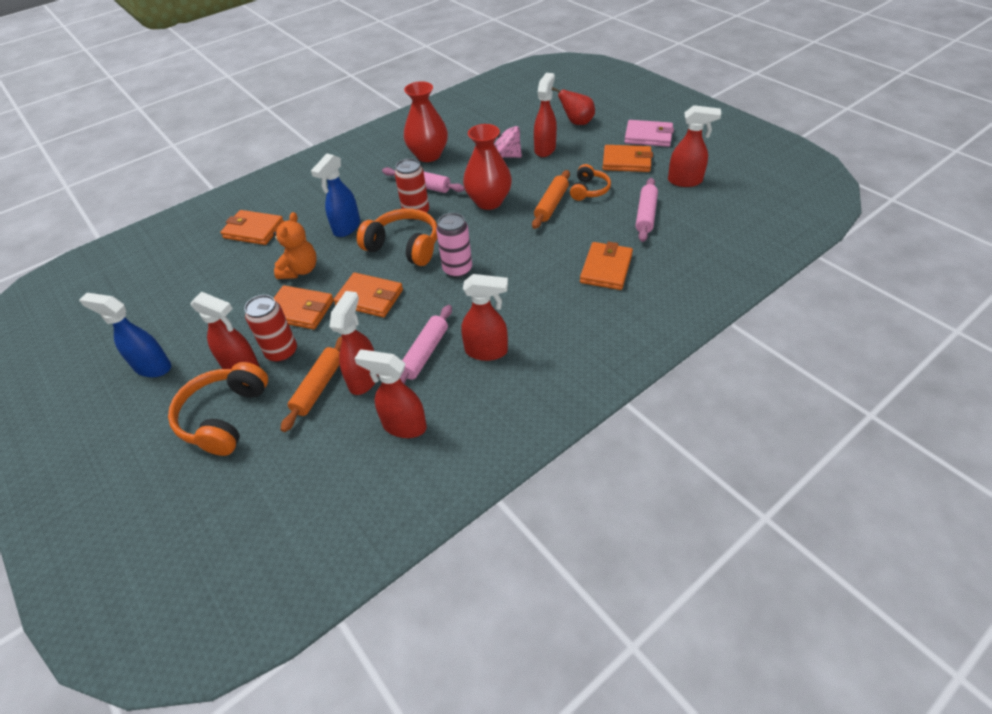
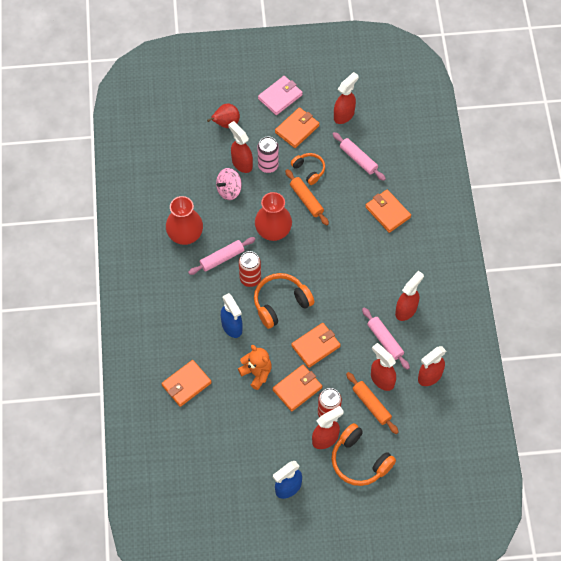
camera: 60 degrees left, 15 degrees up
(457, 270) = (327, 287): pink can -> pink can (268, 166)

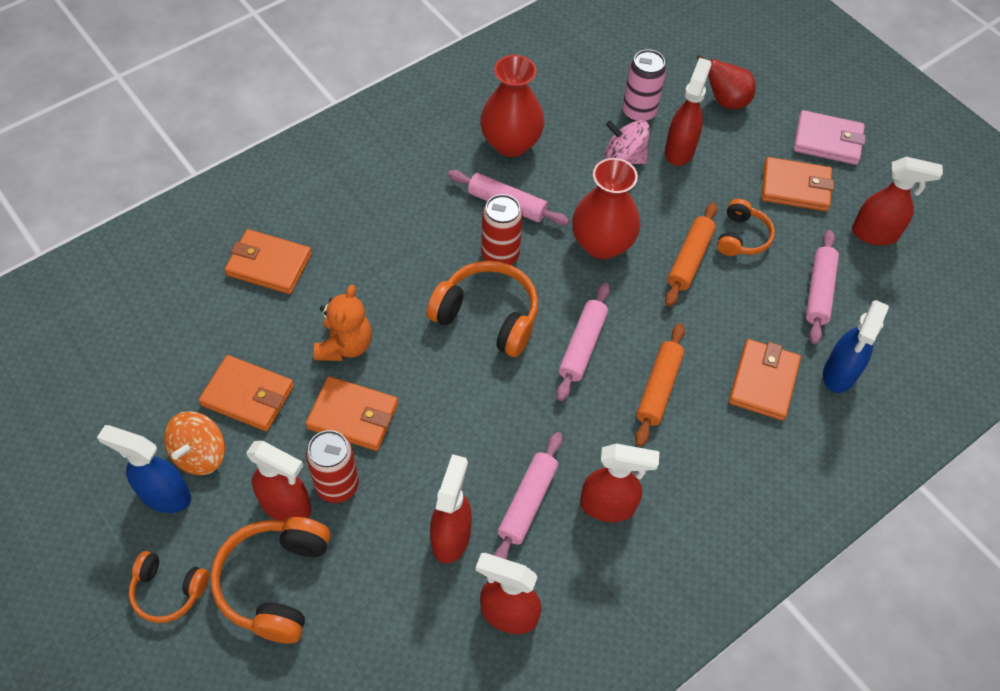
camera: 55 degrees right, 5 degrees down
(232, 327) = (402, 273): blue spray bottle -> blue spray bottle (839, 374)
(268, 166) = (704, 183): pink can -> pink can (638, 112)
(276, 463) = (200, 454): none -> orange spinning top
(315, 346) = (446, 403): orange wallet -> orange wallet (248, 396)
(323, 273) = (582, 346): none -> pink rolling pin
(337, 506) = (168, 591): none -> orange headphones
(371, 405) = (392, 545): orange rolling pin -> orange rolling pin (658, 388)

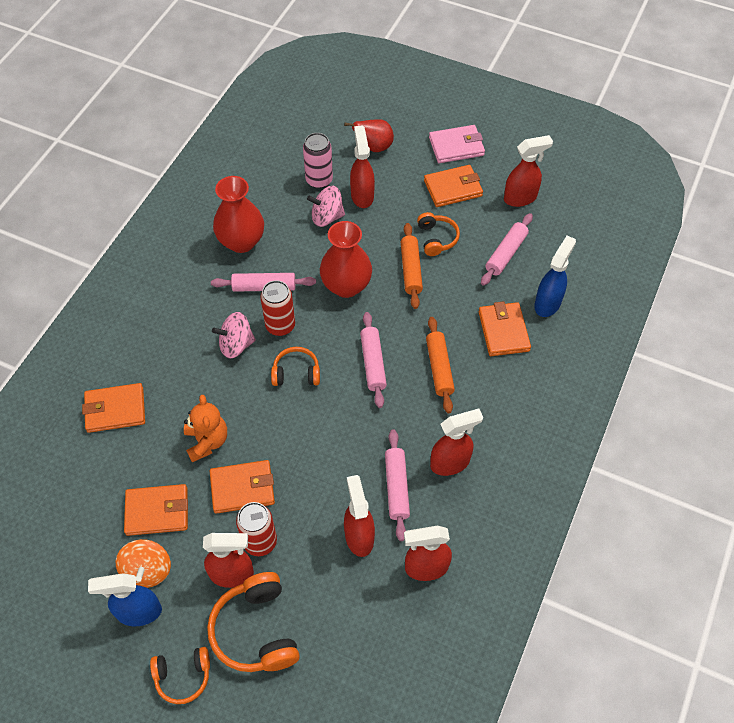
camera: 25 degrees left, 0 degrees up
(439, 254) = (236, 345): none -> pink spinning top
(487, 316) = (296, 373): orange headphones -> orange headphones, size x0.61
(819, 292) = (506, 254): pink rolling pin -> pink rolling pin turned 45 degrees clockwise
(839, 374) = (548, 303): blue spray bottle -> blue spray bottle turned 150 degrees counterclockwise

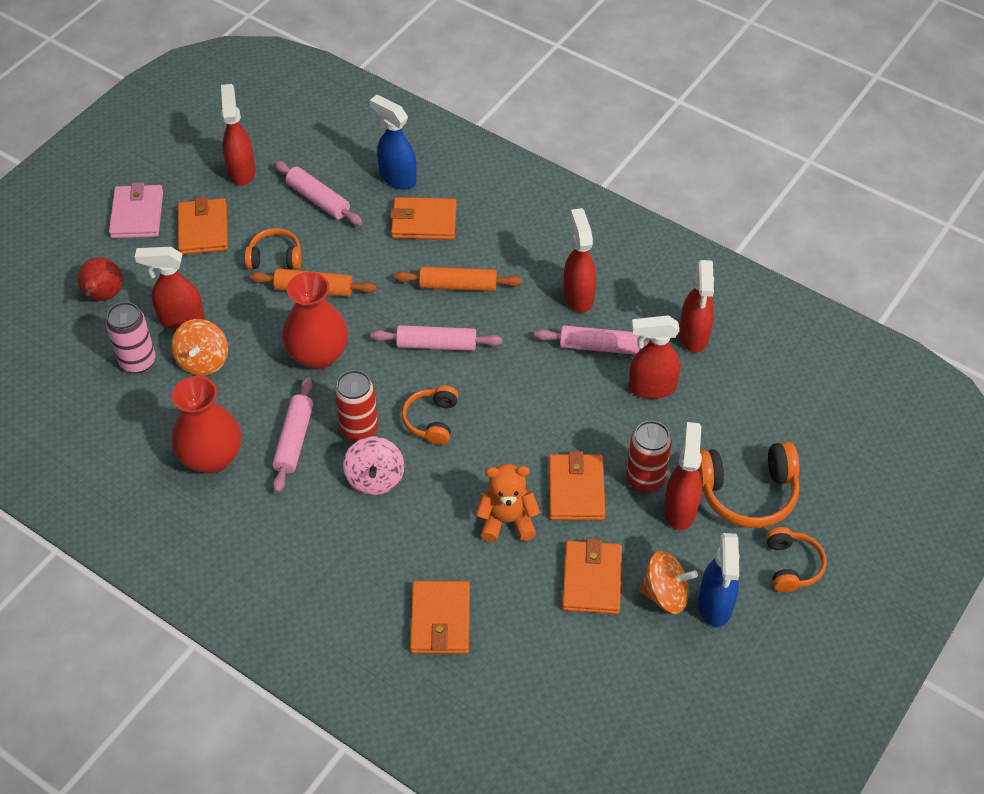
camera: 80 degrees left, 5 degrees down
(327, 217) = (203, 361): pink spinning top -> orange spinning top

